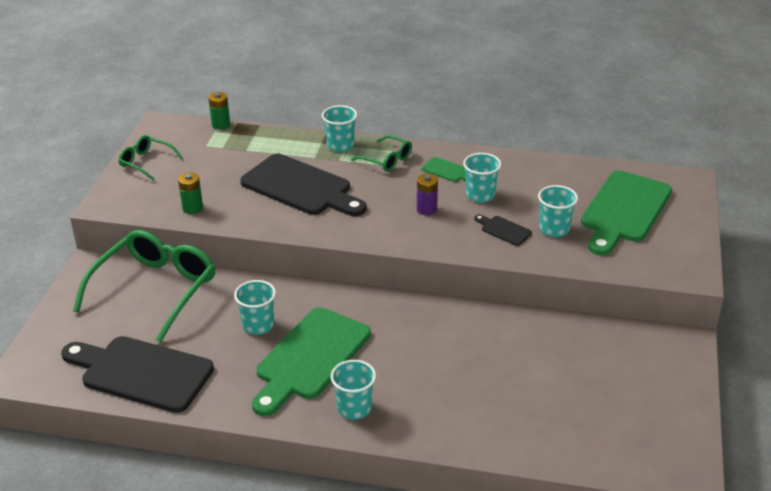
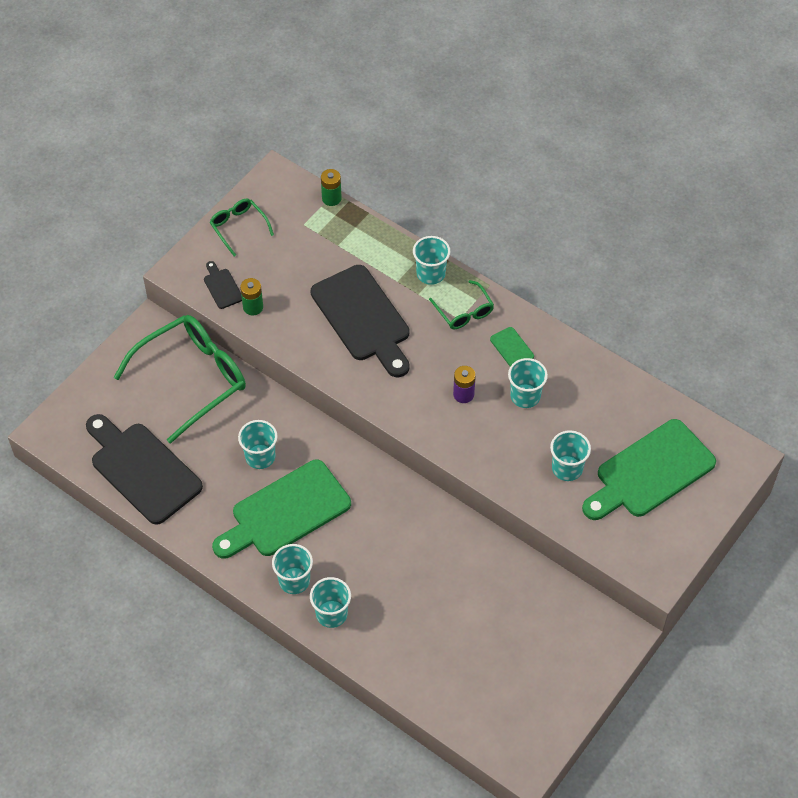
camera: 25 degrees right, 20 degrees up
(410, 421) = (331, 614): none -> turquoise cup
(504, 230) = (519, 450): black cutting board -> black cutting board (222, 287)

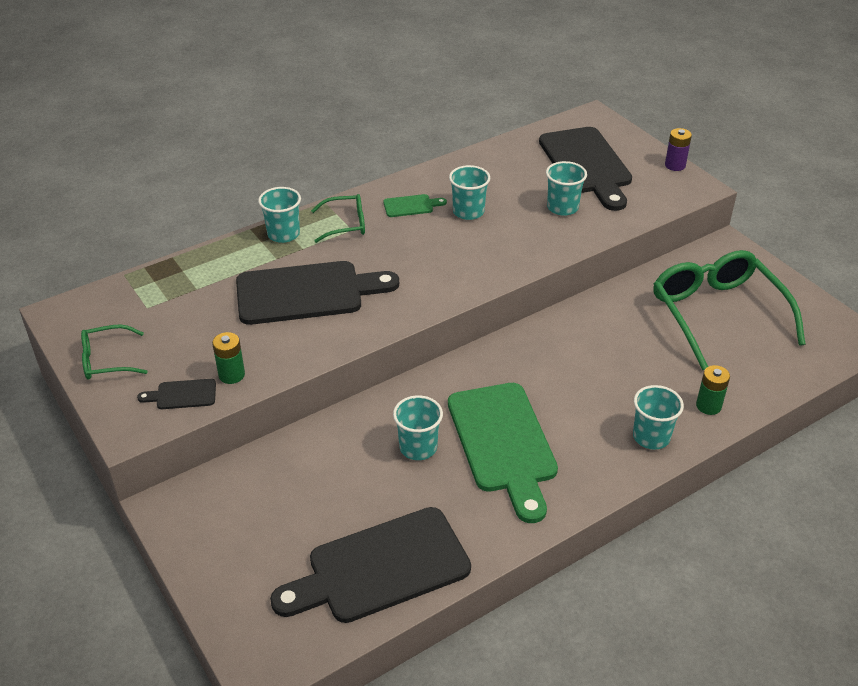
camera: 70 degrees left, 15 degrees down
(193, 378) = (272, 483): green glasses -> green glasses (717, 314)
(294, 580) = (598, 458): turquoise cup -> none
(331, 198) = (130, 278): green battery -> green battery (708, 406)
(463, 394) = (445, 248): purple battery -> purple battery (675, 165)
(650, 472) = (586, 164): green cutting board -> black cutting board

